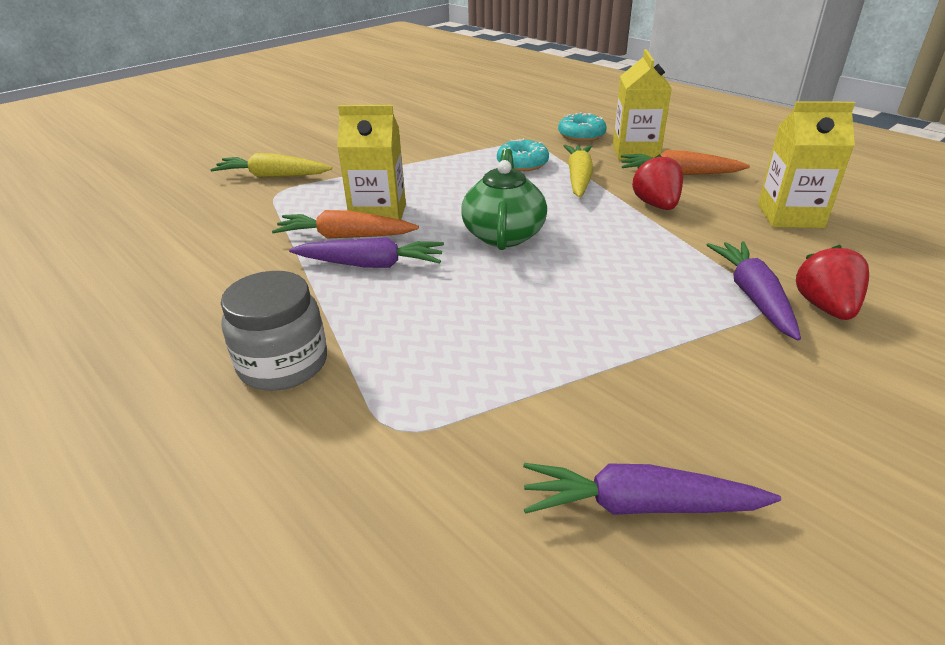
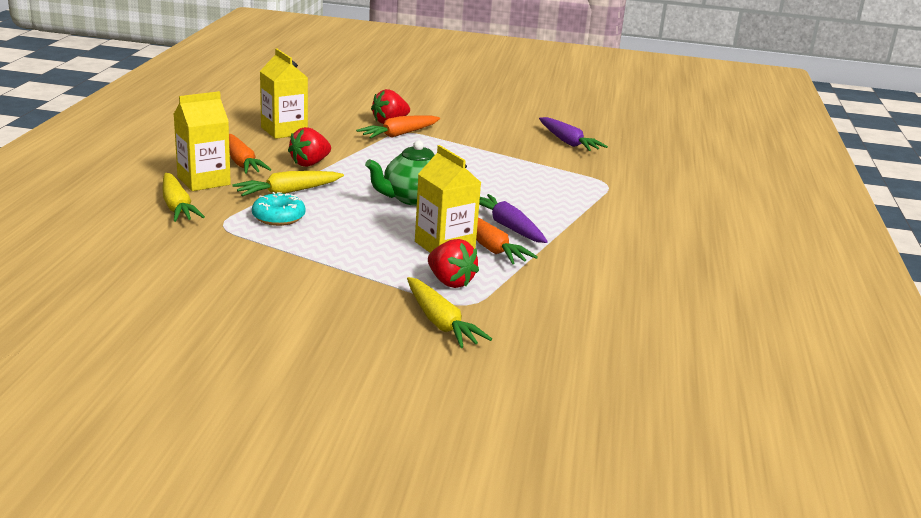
camera: 130 degrees left, 10 degrees down
(283, 364) = (618, 218): grey jar -> none
(317, 197) = (450, 282): none -> red strawberry
(581, 135) = (177, 207): turquoise donut -> yellow carrot
(753, 296) = (399, 134): purple carrot -> orange carrot

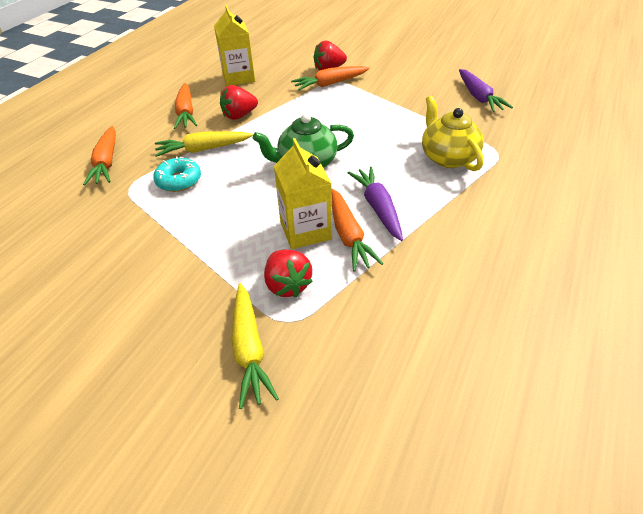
camera: 20 degrees right, 20 degrees up
(177, 207) = (106, 162): yellow carrot -> orange carrot
(203, 181) = (145, 132): yellow carton -> none
(558, 188) = (448, 157): none -> yellow teapot

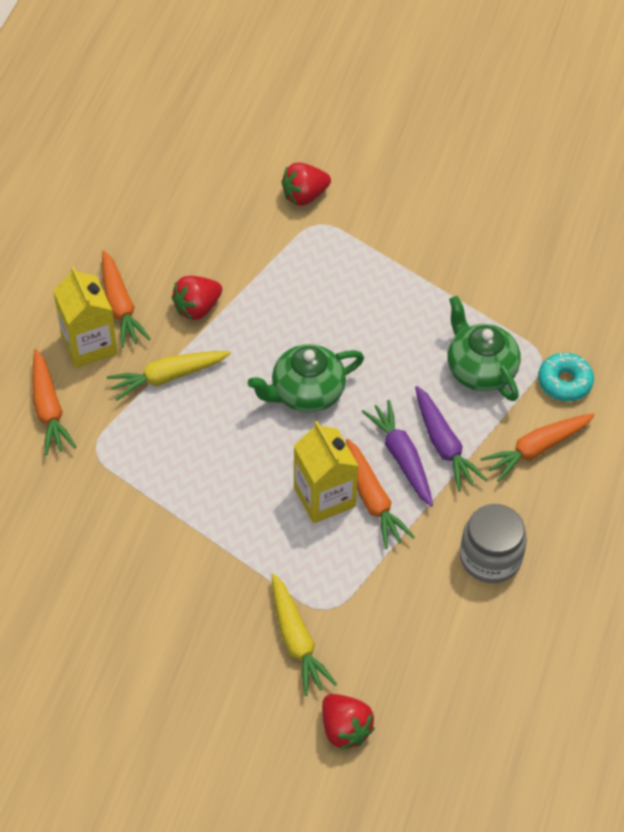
camera: 10 degrees left, 10 degrees up
(179, 181) = (154, 433): turquoise donut -> turquoise donut (564, 382)
(238, 77) = (173, 222): yellow carton -> yellow carton (89, 344)
(287, 285) = (318, 568): red strawberry -> red strawberry (345, 729)
(330, 84) = (312, 230): orange carrot -> orange carrot (537, 449)
(448, 157) = (480, 369): yellow teapot -> green teapot
(457, 289) = (490, 557): none -> grey jar
(478, 97) = (521, 249): purple carrot -> purple carrot (443, 445)

